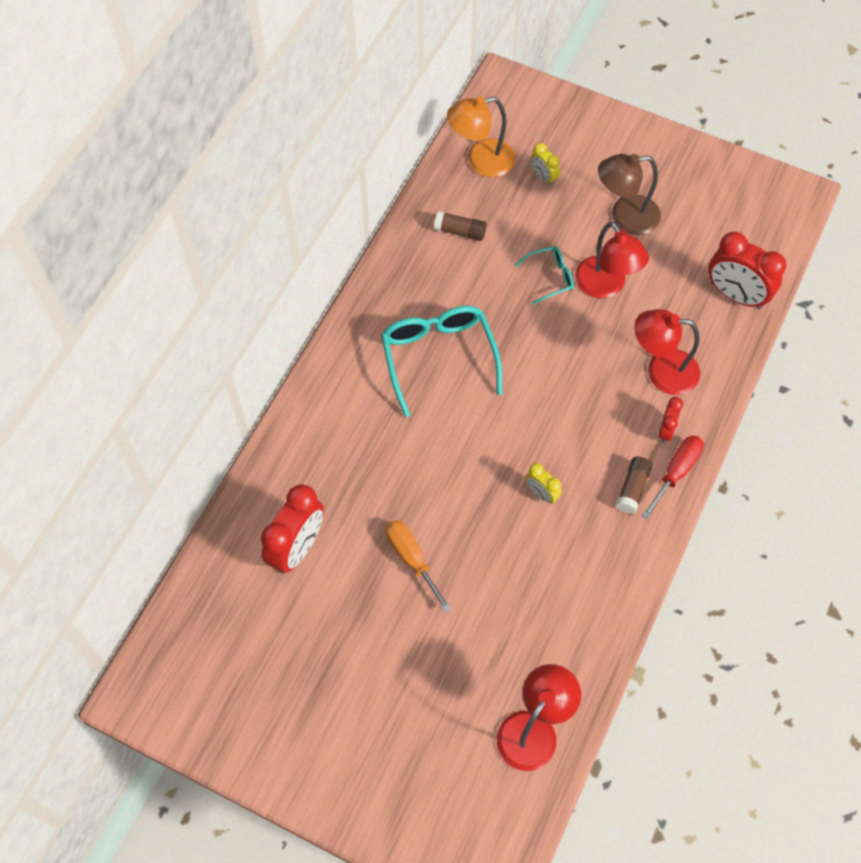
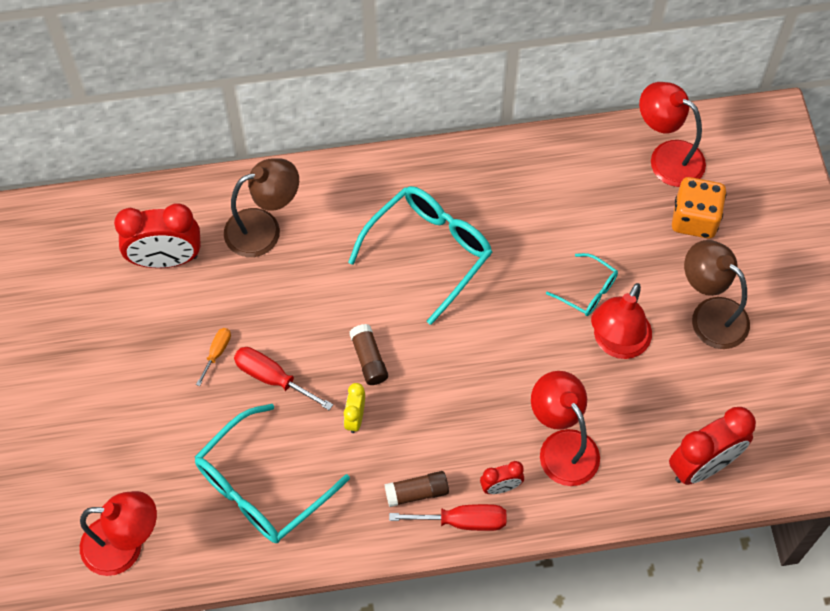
camera: 55 degrees right, 0 degrees up
(327, 459) = (264, 229): none -> brown lamp
(412, 559) = (217, 353): orange screwdriver -> orange screwdriver, size x0.59
(460, 231) = (575, 188): brown glue stick -> brown glue stick (369, 359)
(464, 531) = (272, 378): none -> red screwdriver
(481, 161) = (667, 157): orange lamp -> red lamp
(543, 177) = (694, 219): yellow clock -> orange dice
(552, 594) = (262, 486): none -> turquoise glasses
(735, 295) = (702, 466): red clock -> red clock turned 120 degrees counterclockwise

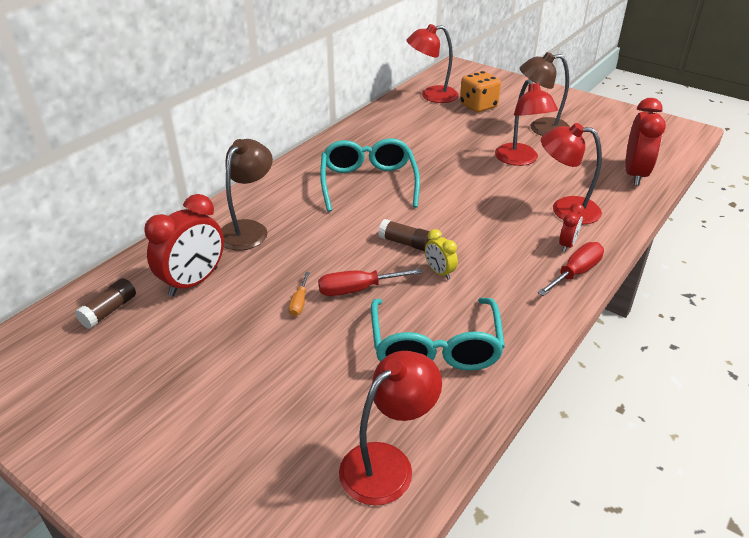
camera: 45 degrees left, 25 degrees down
(217, 353) = (299, 302): orange screwdriver -> orange screwdriver turned 150 degrees counterclockwise
(417, 492) = (530, 279): brown glue stick -> brown glue stick (109, 310)
(587, 290) = (473, 151): turquoise glasses -> none

